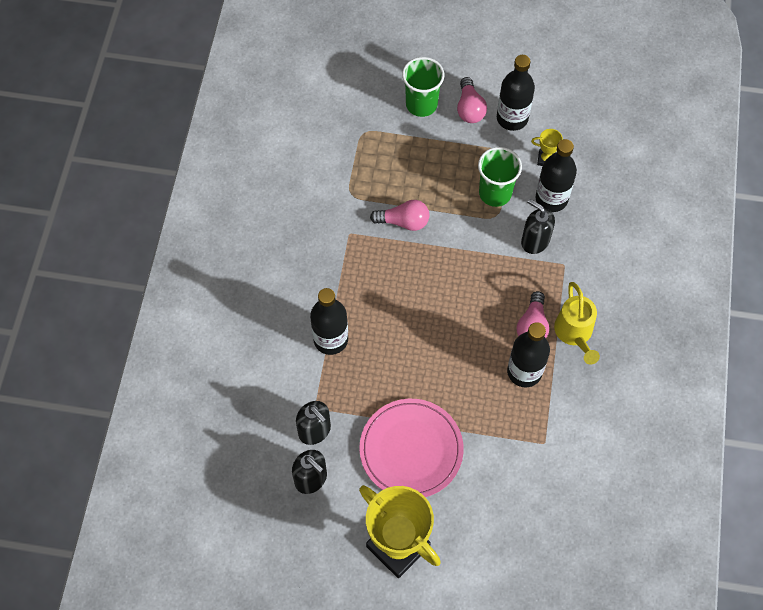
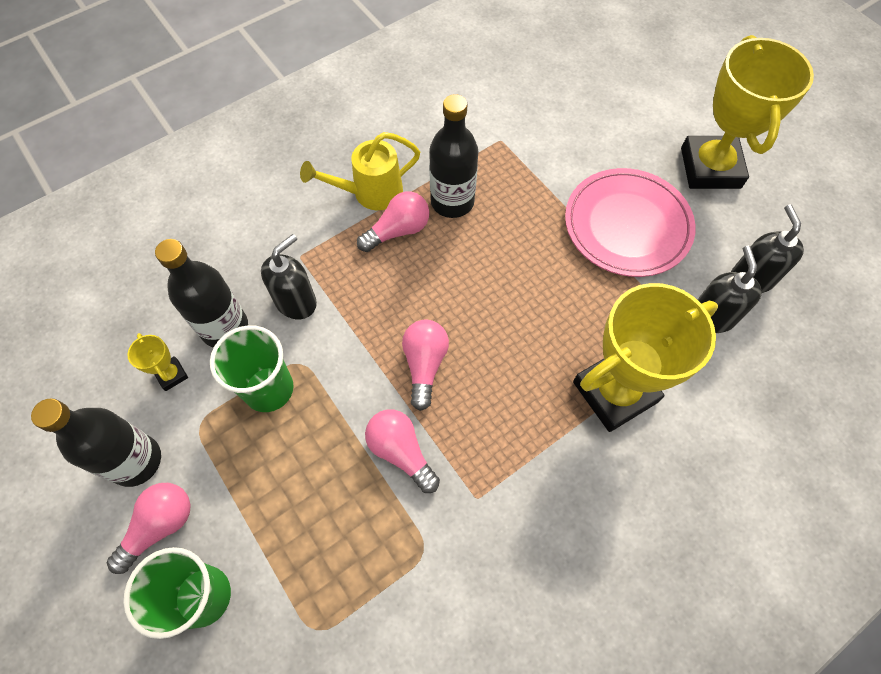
camera: 135 degrees left, 0 degrees up
(330, 339) = (614, 392): black bottle -> yellow trophy
(436, 268) = (424, 365): none -> pink light bulb
(535, 241) = (296, 302): black soap dispenser -> black soap dispenser turned 135 degrees counterclockwise
(574, 334) = (370, 193): yellow watering can -> yellow watering can turned 150 degrees counterclockwise

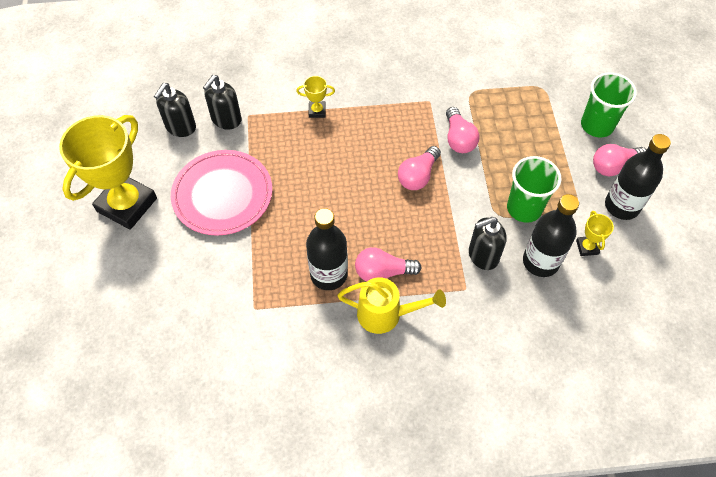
camera: 150 degrees left, 5 degrees down
(614, 392) = (317, 111): yellow trophy -> yellow trophy, size x0.41

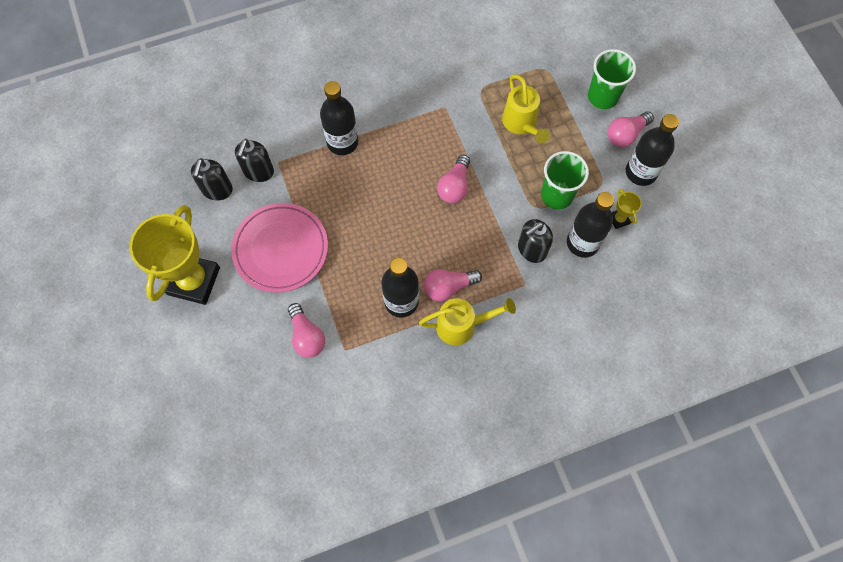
camera: 15 degrees left, 10 degrees up
(317, 111) = (342, 142): yellow trophy -> black bottle
(458, 139) = (482, 140): pink light bulb -> pink light bulb (307, 336)
(504, 133) = (521, 124): none -> yellow watering can

